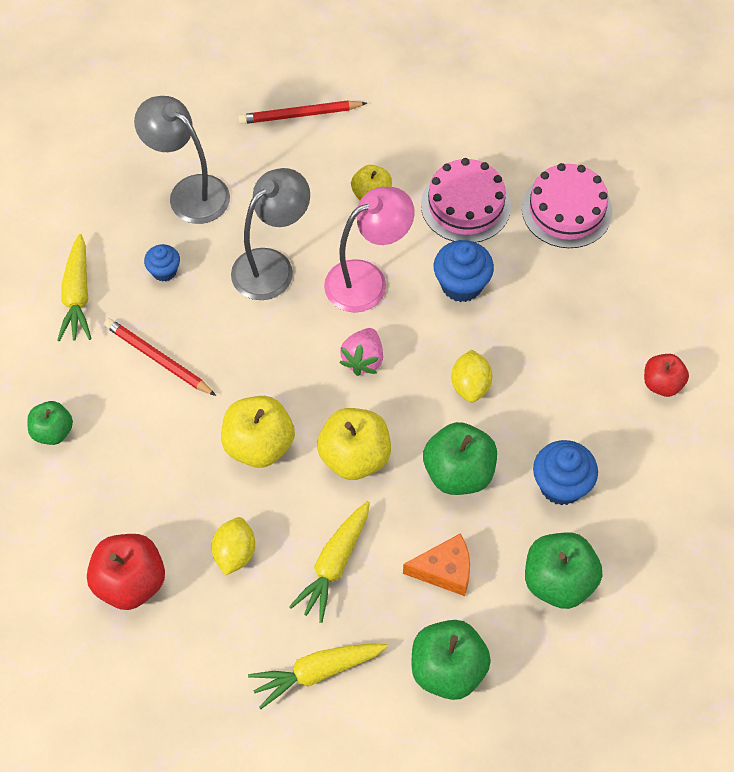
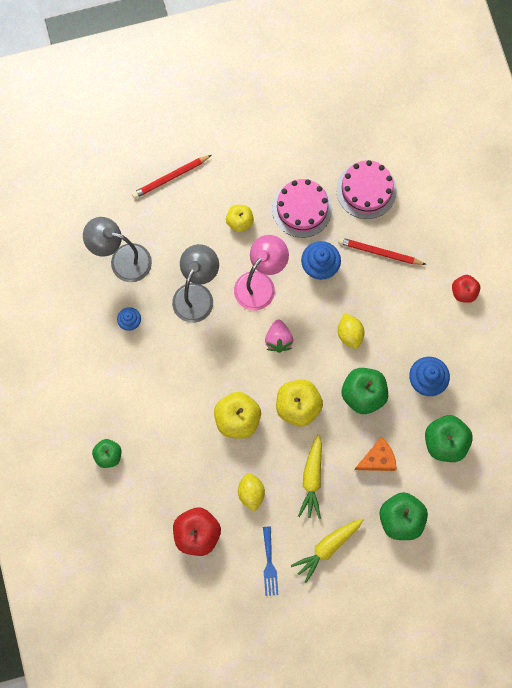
camera: 20 degrees left, 15 degrees up
(77, 295) = (82, 358): yellow carrot -> none
(158, 359) = (152, 384): red pencil -> red pencil (379, 252)
(218, 665) = (269, 564): none -> blue fork

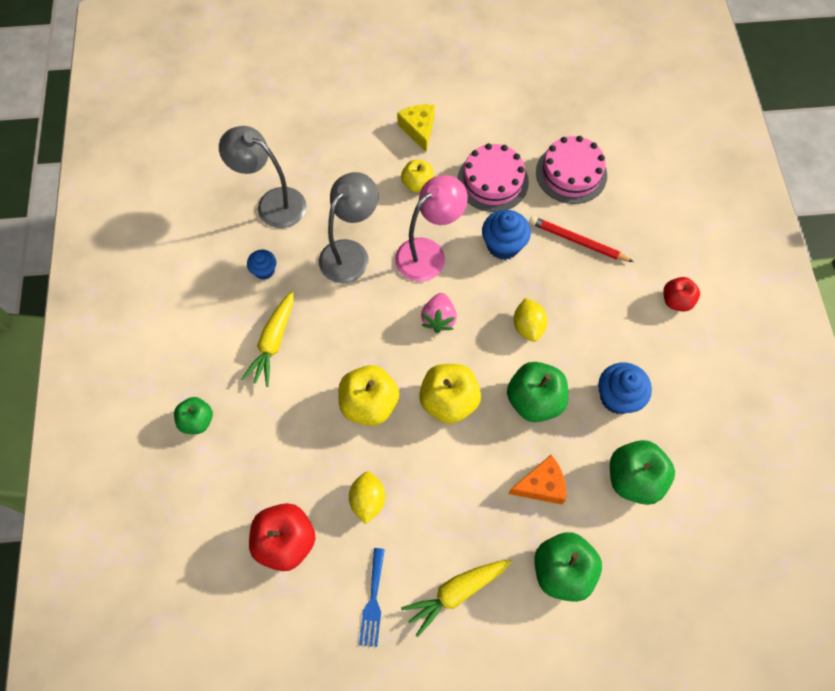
camera: 10 degrees right, 10 degrees down
(170, 178) = (348, 128): red pencil -> none
(231, 168) = (418, 129): none -> yellow cheese
(312, 479) = (451, 496): yellow carrot -> yellow carrot (273, 342)

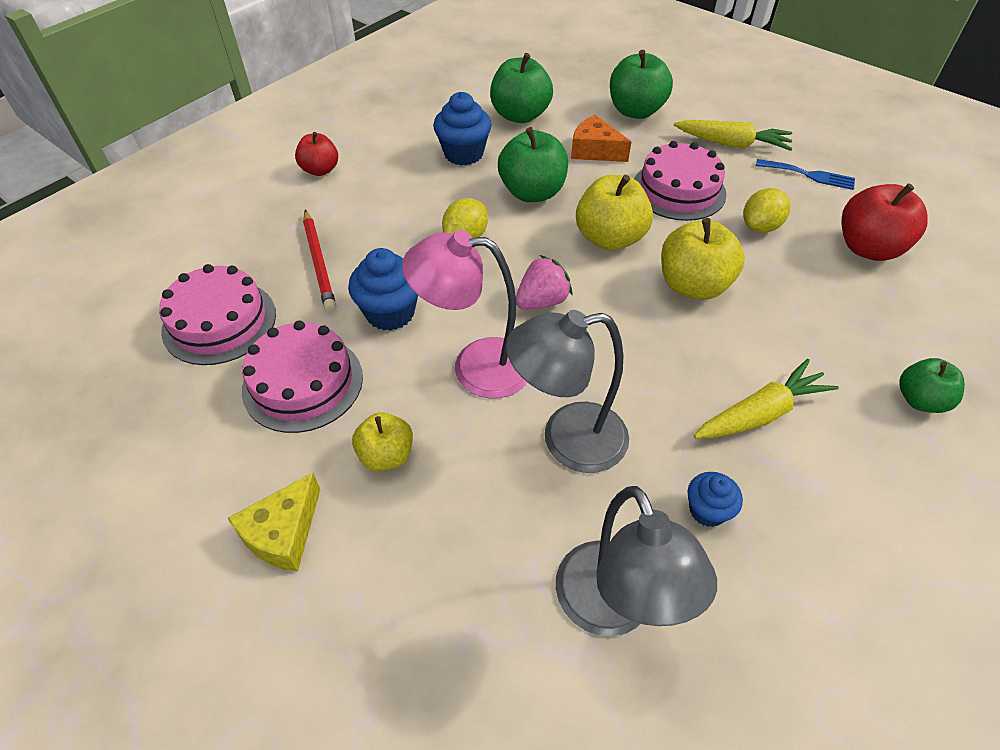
camera: 135 degrees left, 15 degrees down
(373, 601) = (809, 175): blue fork -> blue fork turned 60 degrees clockwise
(448, 492) = (678, 190): none -> pink cake

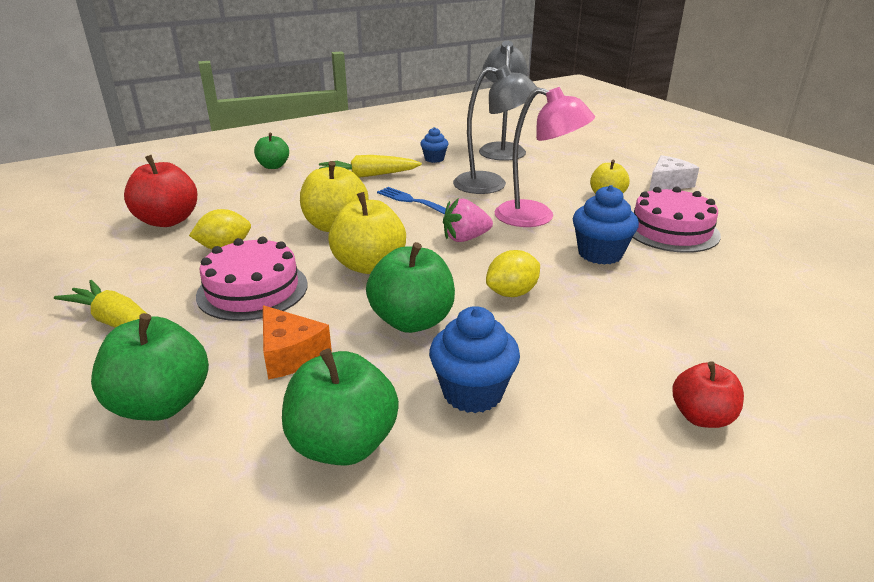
camera: 160 degrees left, 20 degrees down
(219, 322) = (763, 275): pink cake -> none
(283, 533) = (667, 184): yellow cheese -> white cheese
(319, 263) = (675, 301): red pencil -> none
(809, 175) = (104, 275): blue fork -> blue fork (410, 200)

